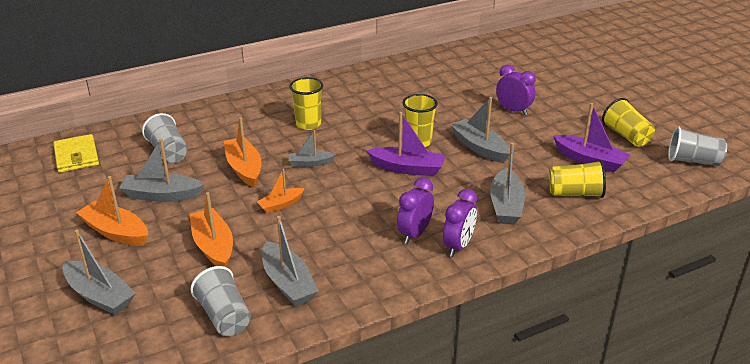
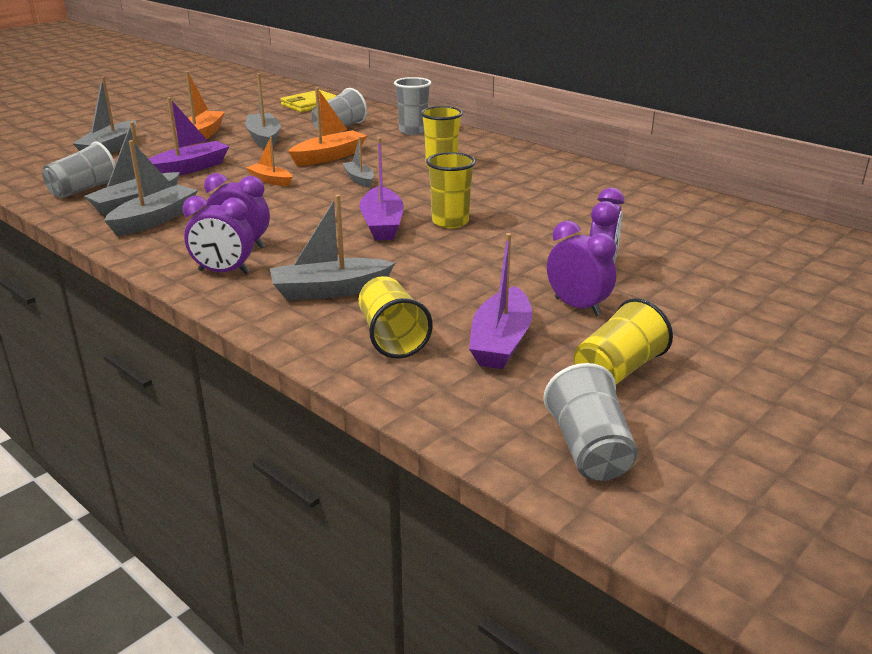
camera: 70 degrees right, 5 degrees down
(213, 120) = (413, 131): none -> grey cup
(213, 246) = (189, 169): orange boat -> purple boat
(479, 147) = (468, 258): grey boat -> grey boat (155, 220)
(556, 129) = (577, 306): none -> purple clock

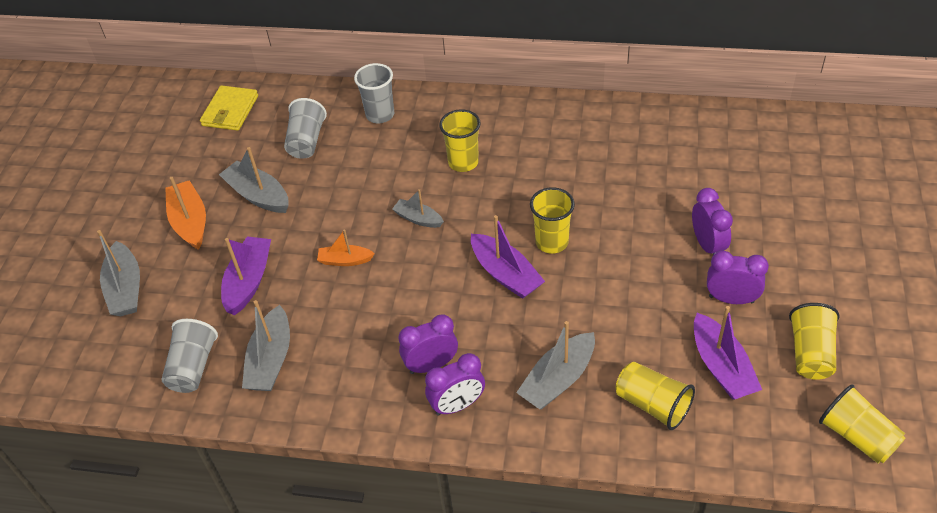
camera: 30 degrees left, 20 degrees up
(155, 220) = (317, 372): grey boat -> none
(329, 157) = (353, 196): orange boat -> none
(589, 450) = (857, 436): grey cup -> yellow cup

